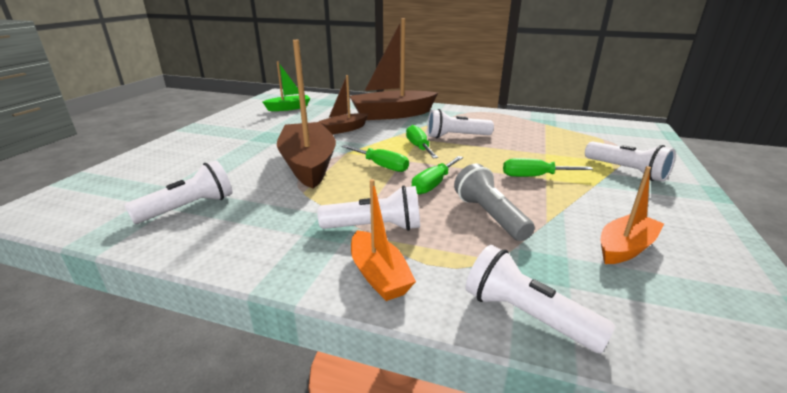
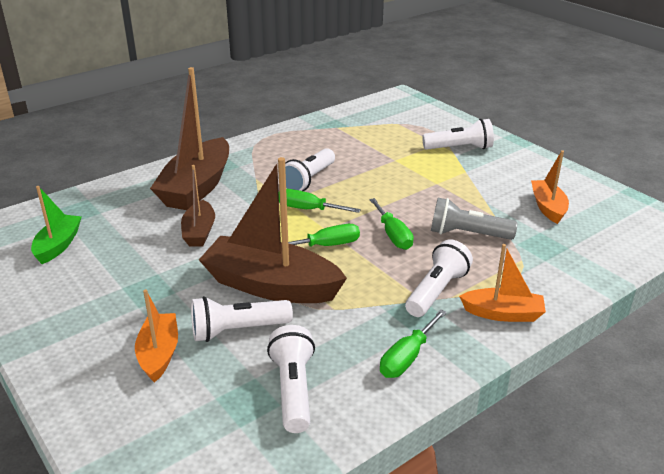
camera: 55 degrees left, 5 degrees up
(205, 158) = (159, 354): none -> orange boat
(526, 315) = (582, 275): white flashlight -> white flashlight (237, 330)
(534, 176) = (428, 186): green screwdriver -> green screwdriver (407, 357)

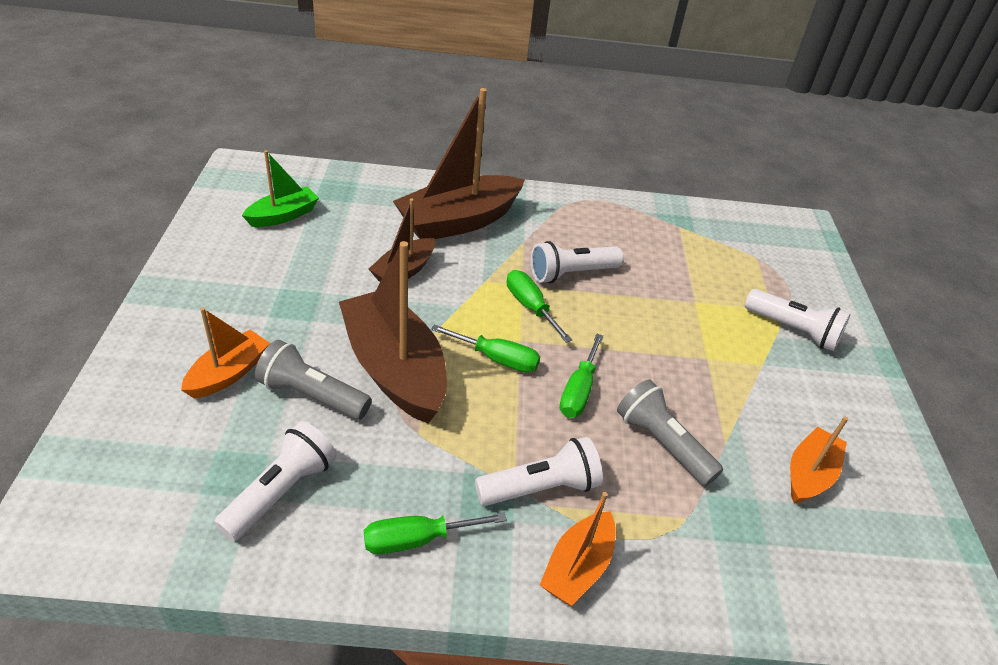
camera: 35 degrees right, 10 degrees up
(237, 330) = (312, 395): white flashlight -> grey flashlight
(503, 313) = (577, 567): orange boat -> orange boat turned 75 degrees clockwise

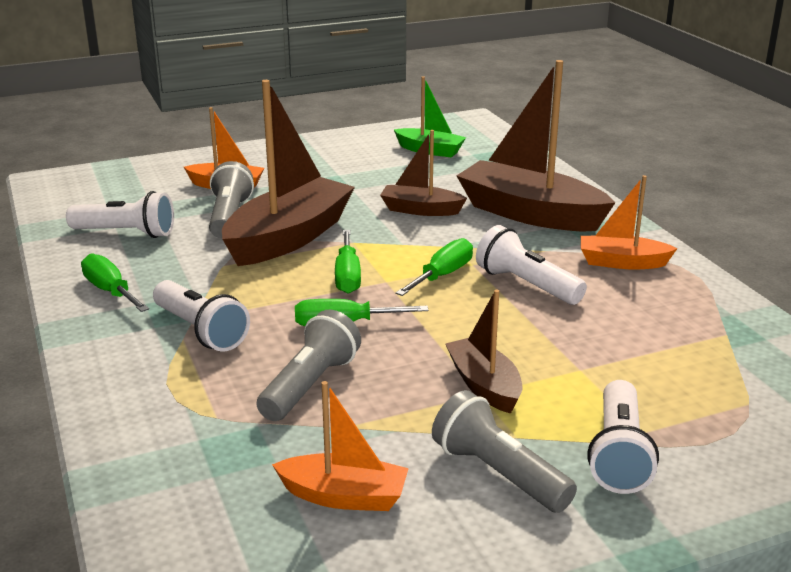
camera: 70 degrees right, 15 degrees down
(577, 567) = (120, 366): orange boat -> orange boat (622, 262)
(698, 352) = (484, 385): none -> brown boat
(800, 389) = (498, 473): none -> grey flashlight

